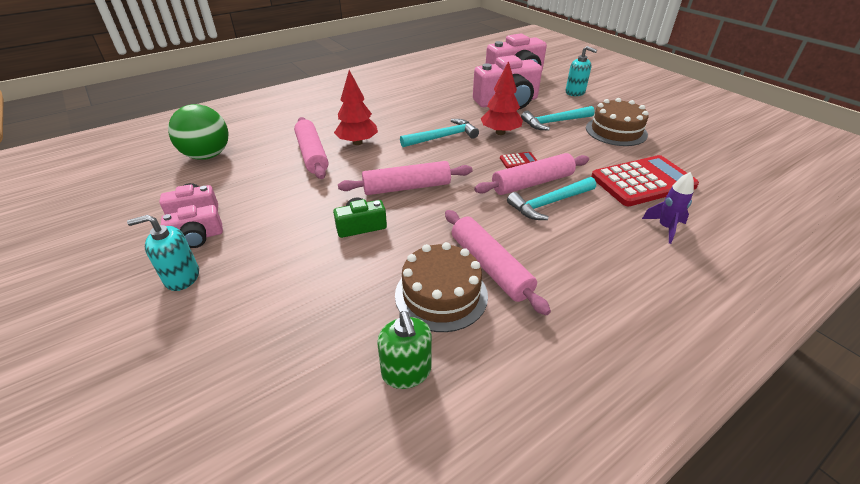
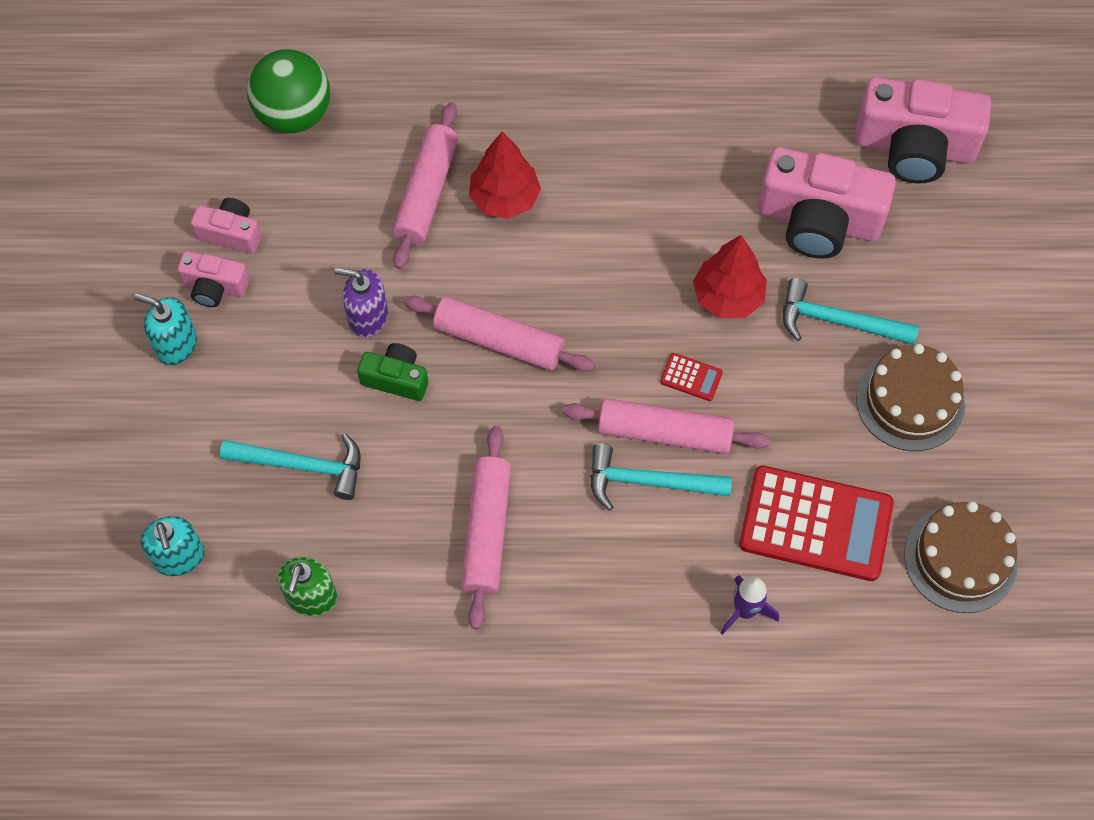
camera: 35 degrees right, 25 degrees up
(318, 209) = (367, 317): none -> purple soap dispenser
(441, 294) = (406, 534): brown cake -> brown cake (960, 559)
(443, 137) = (633, 257): turquoise hammer -> turquoise hammer (302, 466)
(575, 92) = (966, 259): turquoise soap dispenser -> turquoise soap dispenser (179, 557)

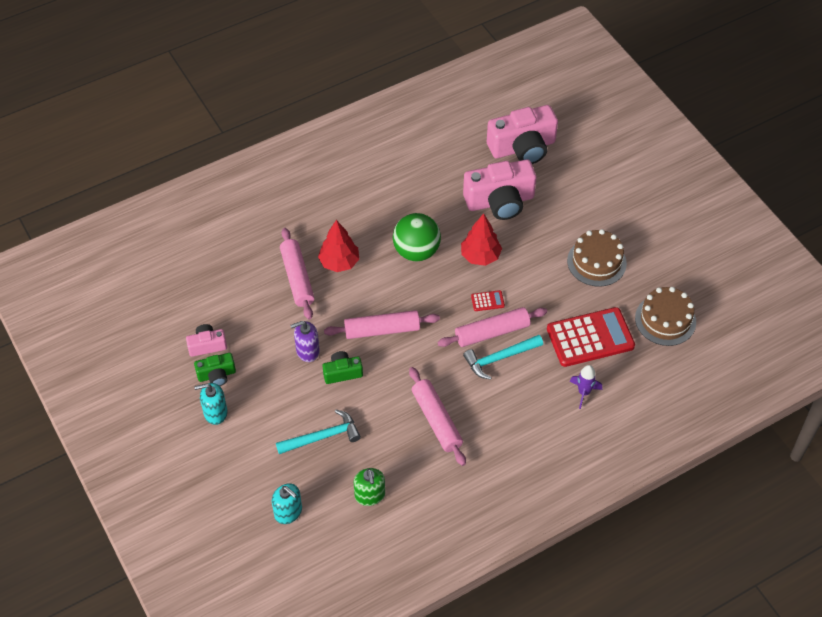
camera: 30 degrees left, 10 degrees down
(215, 287) = (217, 375): pink camera -> green camera
(294, 114) = (201, 273): green ball -> green ball (416, 251)
(837, 321) = (539, 242): turquoise hammer -> none

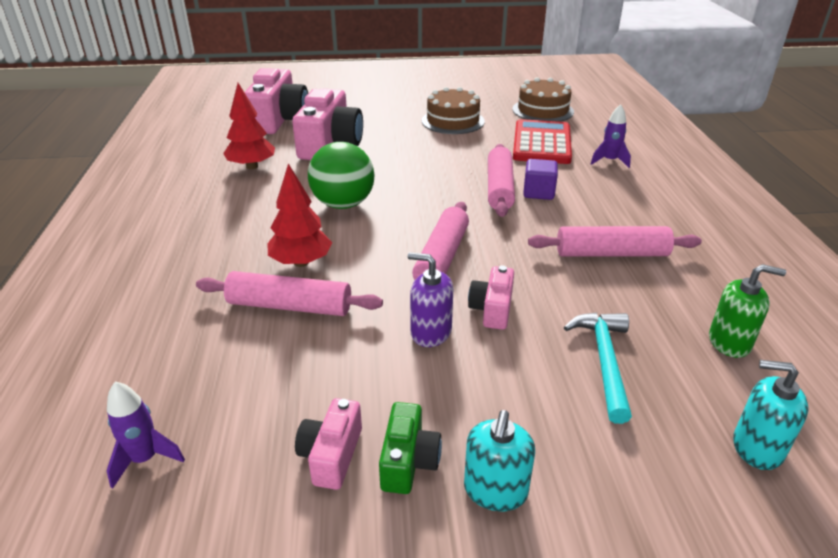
camera: 65 degrees left, 20 degrees down
(175, 281) = (145, 459): none -> purple rocket
(288, 512) = (757, 447): turquoise soap dispenser -> turquoise soap dispenser turned 135 degrees counterclockwise
(307, 351) = (430, 332): purple soap dispenser -> purple soap dispenser turned 105 degrees clockwise
(342, 372) = (492, 309): green camera -> pink camera
(480, 256) = (390, 170): red tree -> red tree (252, 166)
(487, 301) = (454, 181): red calculator -> none
(499, 358) = (538, 192): turquoise hammer -> purple cube

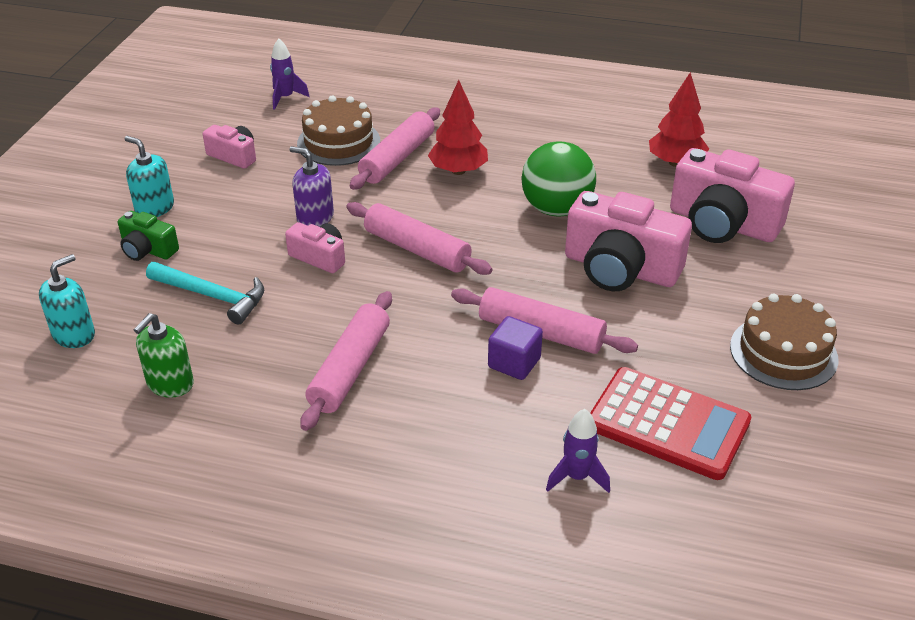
camera: 110 degrees right, 5 degrees up
(279, 120) = (818, 194): pink camera -> pink camera (620, 268)
(408, 461) = (204, 182): green camera -> green camera (148, 250)
(430, 332) = (315, 218): purple soap dispenser -> purple soap dispenser turned 105 degrees counterclockwise
(543, 110) = (814, 480): brown cake -> brown cake (338, 142)

